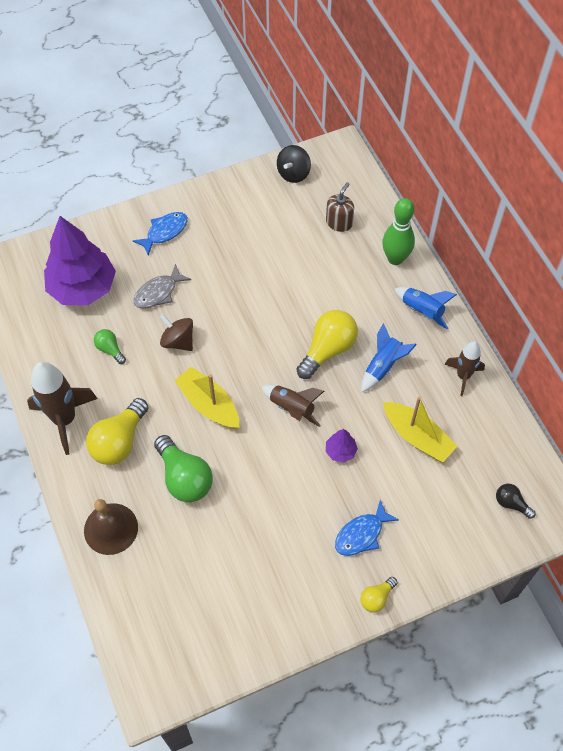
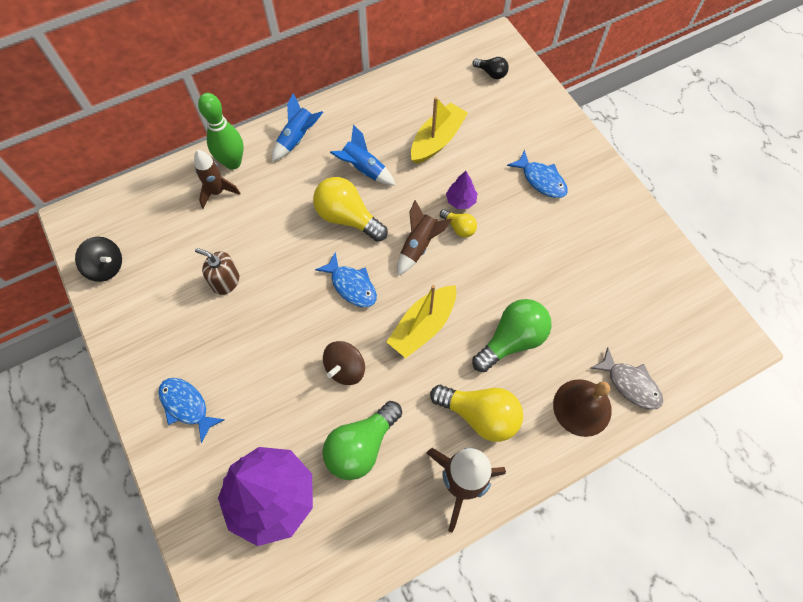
camera: 95 degrees left, 5 degrees up
(110, 349) = (361, 446): green light bulb -> green light bulb, size x1.92
(158, 293) = (278, 400): grey fish -> grey fish (630, 384)
(256, 350) = (351, 285): none -> blue fish
(339, 223) = (182, 216): brown soap dispenser -> brown soap dispenser (225, 281)
(376, 598) = (597, 166): yellow light bulb -> yellow light bulb (459, 227)
(463, 376) = (369, 106): brown rocket -> brown rocket (217, 192)
(511, 503) = (491, 73): black light bulb -> black light bulb turned 90 degrees counterclockwise

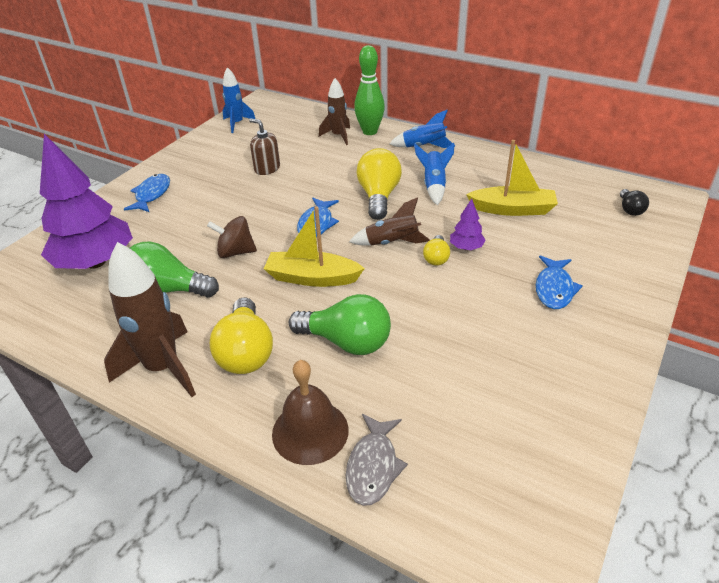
camera: 60 degrees right, 25 degrees down
(106, 267) = (237, 124): black spinning top -> blue rocket
(225, 281) = (267, 168): brown soap dispenser -> brown soap dispenser turned 45 degrees counterclockwise

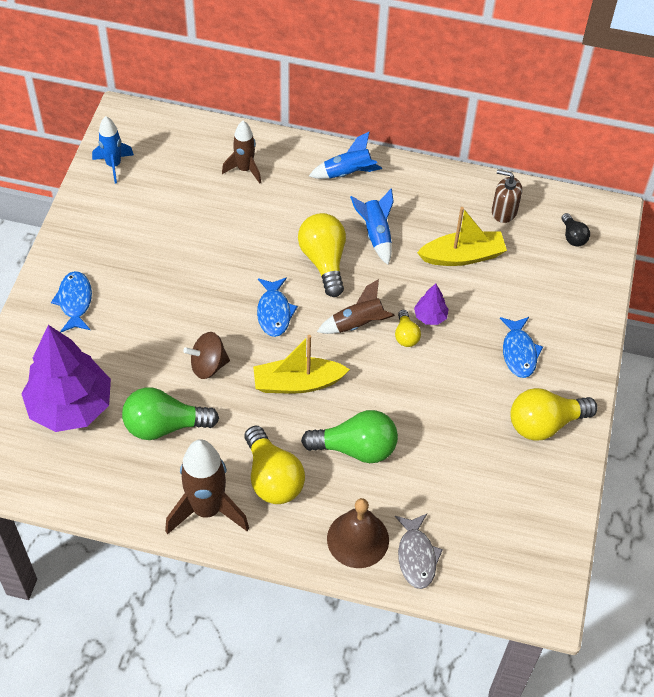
camera: 20 degrees left, 15 degrees up
(267, 168) = (186, 238): brown soap dispenser -> brown soap dispenser (504, 211)
(370, 131) = (278, 156): green bowling pin -> none
(572, 357) = (545, 424): none -> yellow light bulb

